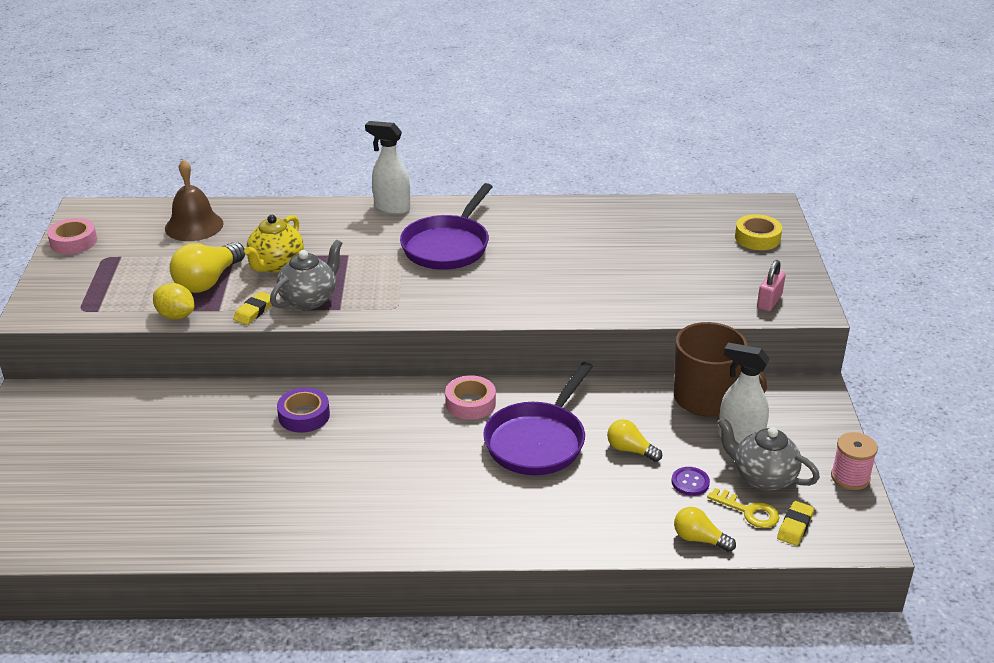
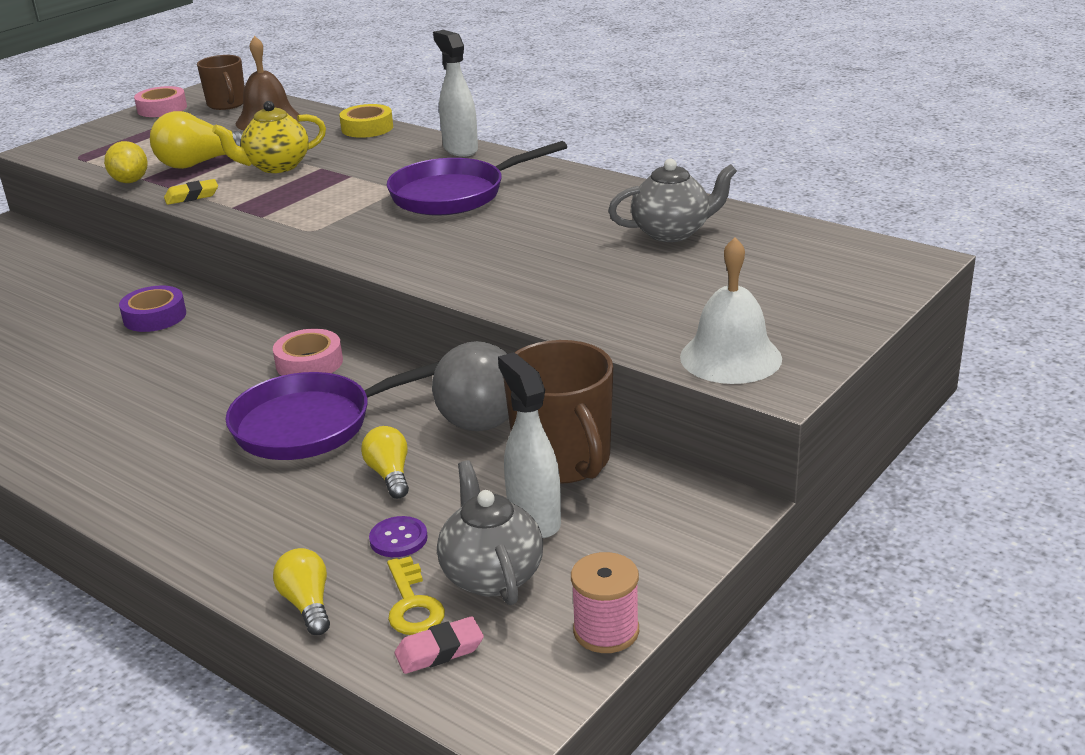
camera: 40 degrees right, 5 degrees down
(128, 221) = (227, 104): none -> brown mug
(309, 299) = (251, 201): grey teapot -> grey teapot (672, 232)
(632, 397) = (480, 424): none -> grey ball
(757, 238) = (833, 287): yellow tape -> yellow tape (367, 128)
(769, 301) = (730, 357): pink padlock -> white bell
(795, 526) = (439, 651): yellow eraser -> pink eraser

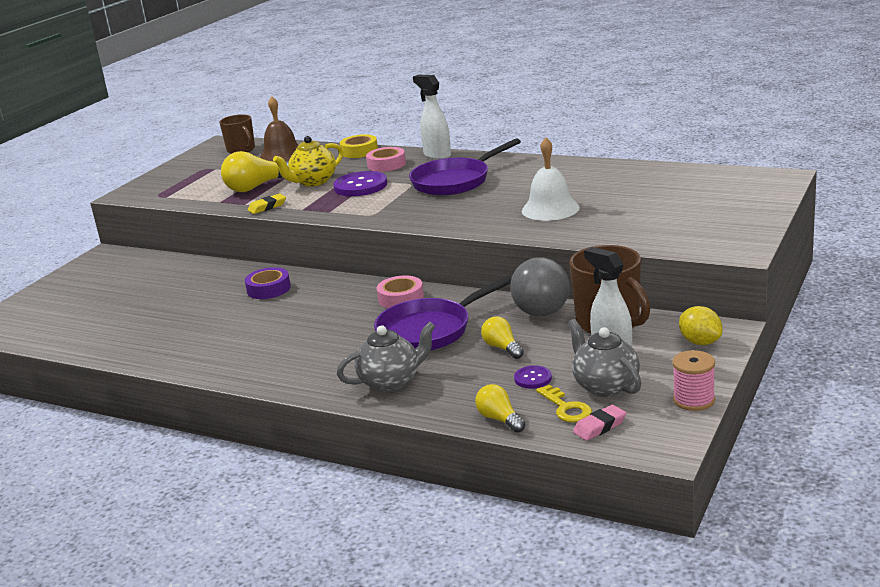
camera: 10 degrees left, 5 degrees down
(130, 181) = (212, 204): yellow lemon -> yellow lemon (700, 342)
(162, 109) = (194, 158): pink tape -> pink tape (386, 164)
(330, 182) = (360, 186): none -> purple button
(672, 232) = (618, 183): grey teapot -> grey teapot (391, 382)
(730, 357) = (702, 242): white bell -> white bell (550, 209)

